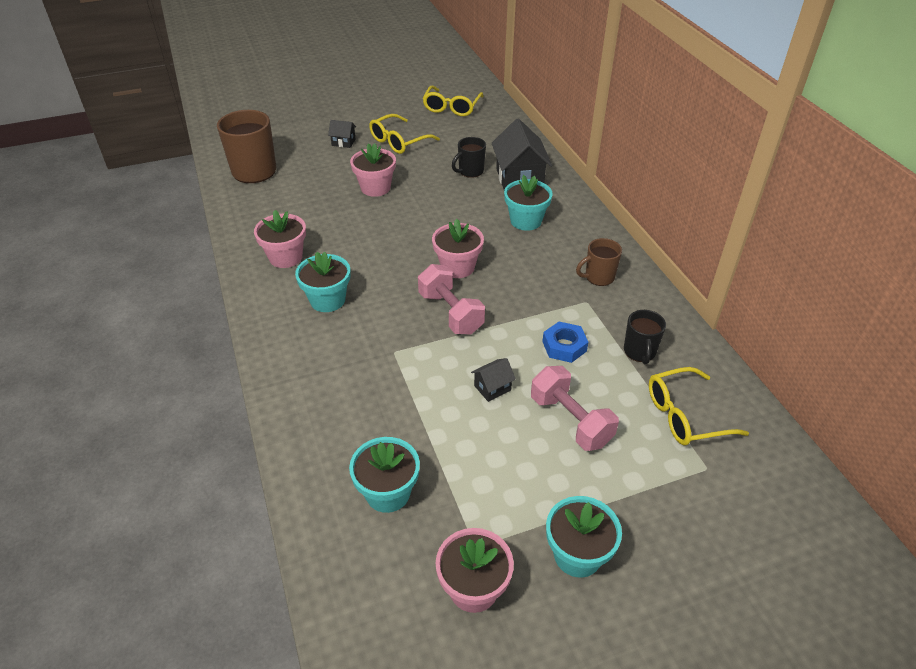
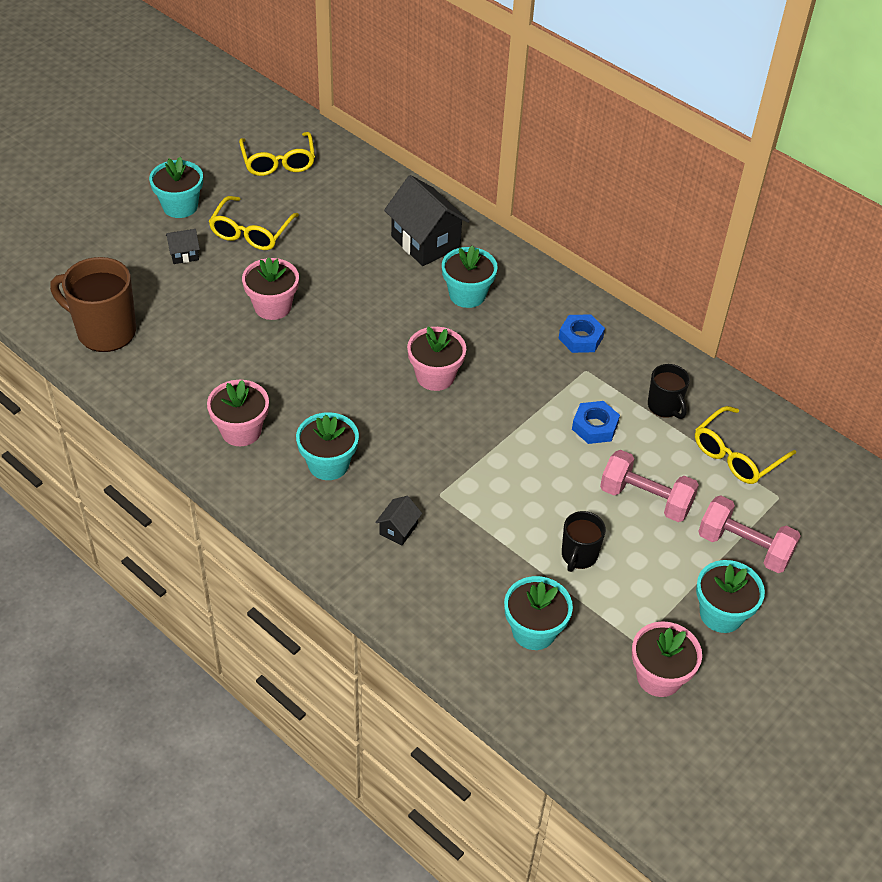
camera: 30 degrees left, 5 degrees up
(365, 115) = (180, 206): none -> turquoise flower pot
(450, 313) = (465, 431): pink dumbbell -> pink dumbbell (744, 547)
(470, 171) = (364, 249): black mug -> black mug (578, 556)
(492, 388) = (557, 495): black house -> black house (398, 529)
(598, 277) = (580, 338): brown mug -> blue nut

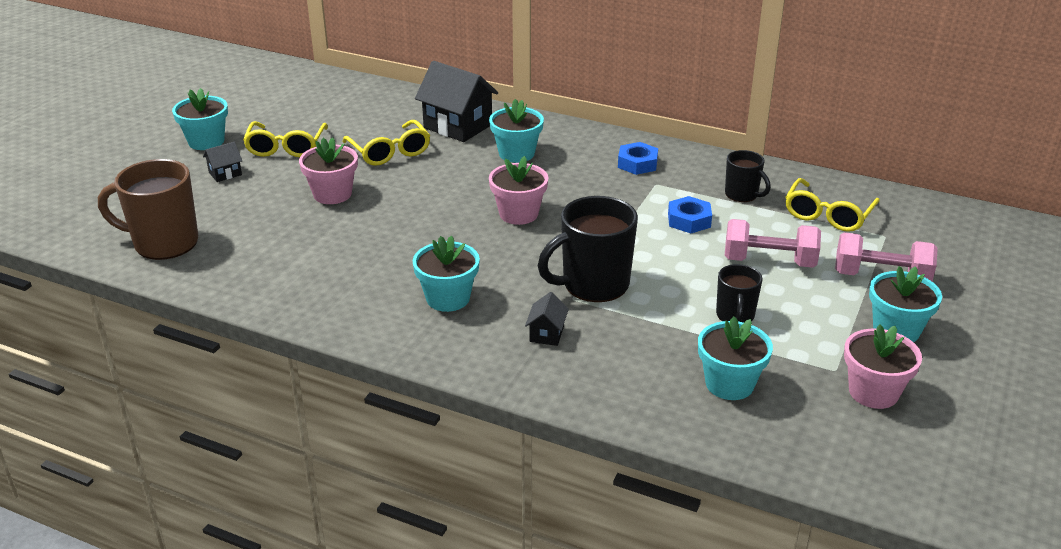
camera: 15 degrees left, 15 degrees down
(241, 431) = (344, 291): pink flower pot -> none
(278, 162) = (290, 97): yellow glasses -> yellow glasses (390, 152)
(466, 483) = (593, 285): none -> black mug

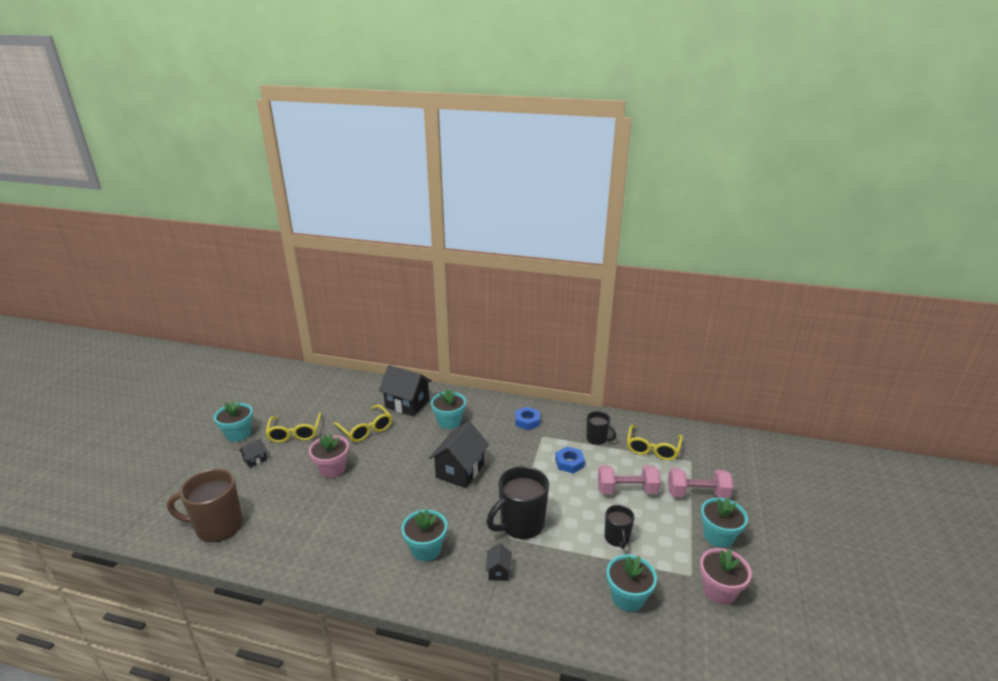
camera: 10 degrees left, 5 degrees down
(518, 214) = (460, 471): pink flower pot -> black house

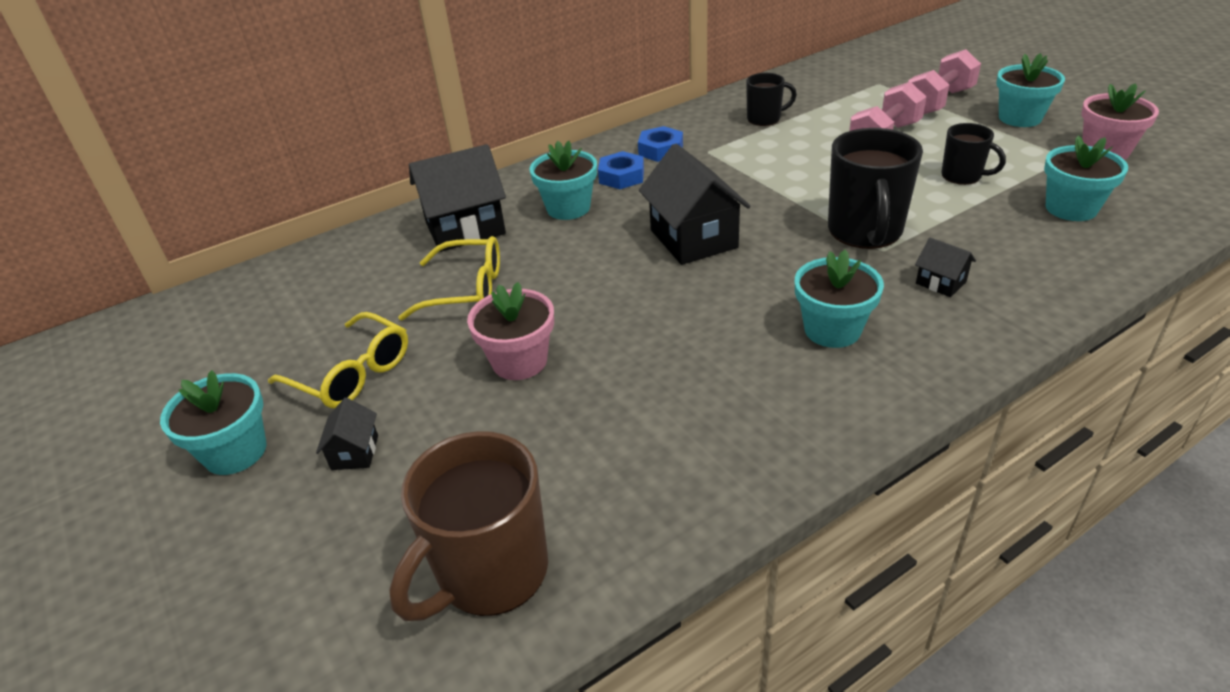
camera: 45 degrees left, 10 degrees up
(569, 463) = (786, 153): blue nut -> blue nut (621, 176)
(652, 448) = (829, 95): yellow glasses -> none

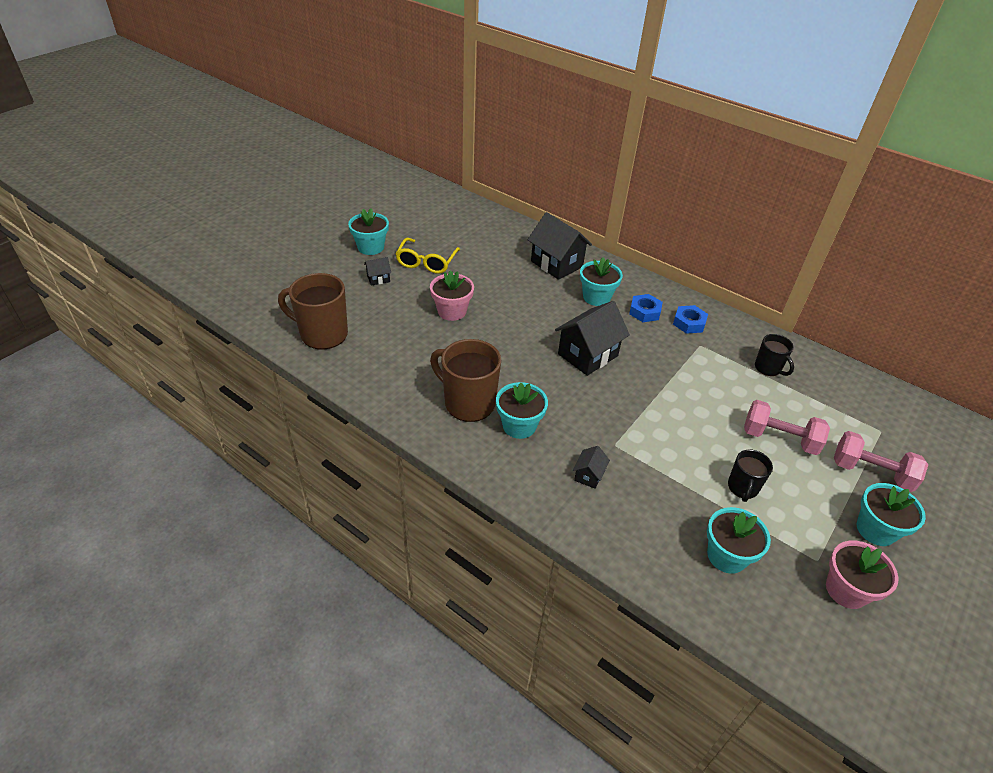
camera: 65 degrees right, 5 degrees up
(466, 290) = (501, 279): yellow glasses -> none
(768, 377) = (468, 403): none -> brown mug
(865, 232) = (634, 434): black mug -> none

